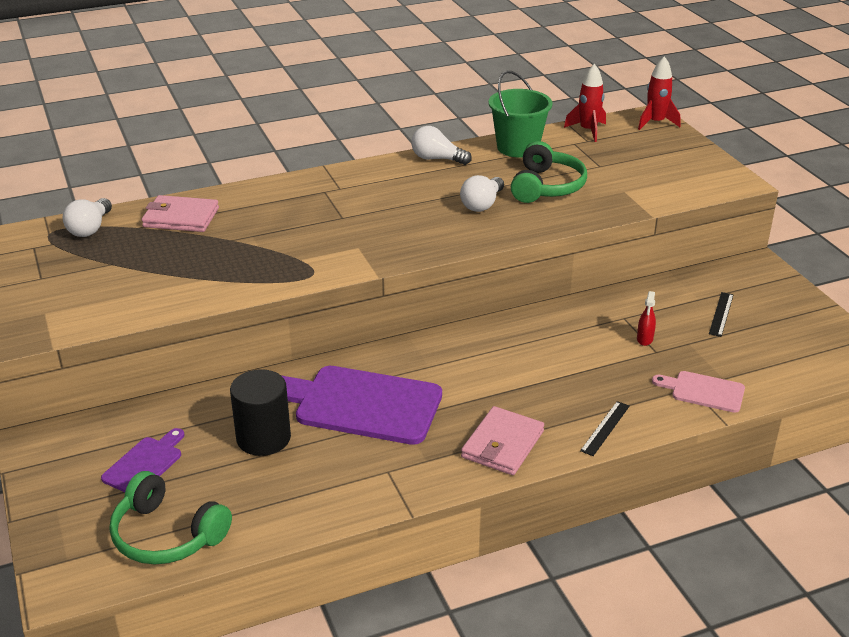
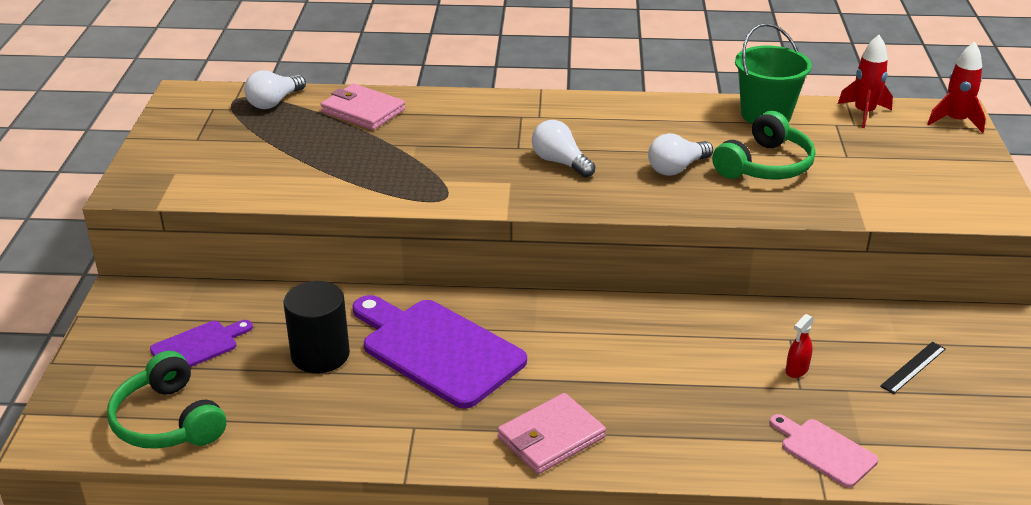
camera: 25 degrees right, 0 degrees up
(437, 159) = (665, 108): white light bulb -> white light bulb (560, 162)
(605, 428) = (677, 456): black ruler -> none

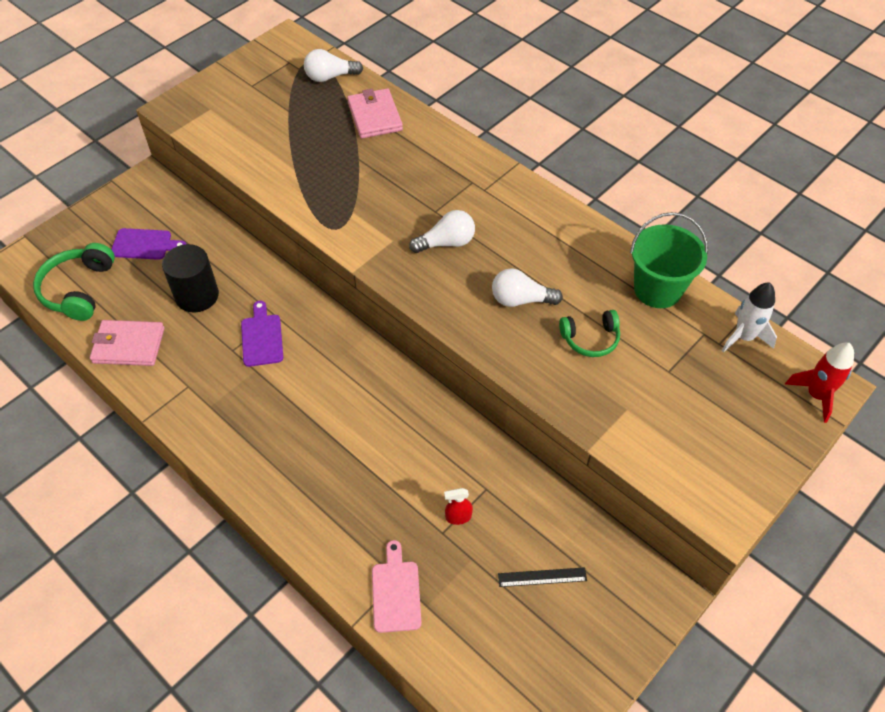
camera: 40 degrees right, 20 degrees up
(438, 350) = (262, 337): purple cutting board -> purple cutting board, size x0.51
(551, 437) = (249, 451): pink wallet -> pink wallet (128, 345)
(560, 162) = (446, 243): white light bulb -> white light bulb turned 75 degrees clockwise
(765, 165) = (590, 339): green headphones -> green headphones, size x0.64
(864, 113) = (744, 337): red rocket -> white rocket

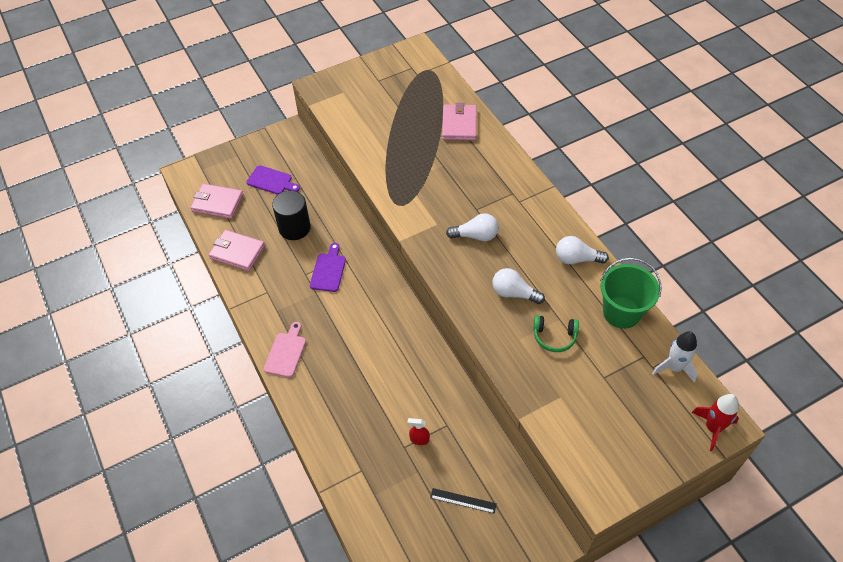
camera: 20 degrees right, 0 degrees up
(79, 289) = (217, 203): green headphones -> pink wallet
(330, 77) = (437, 86): white light bulb -> white light bulb (576, 259)
(396, 592) = (357, 479): pink cutting board -> pink cutting board (286, 352)

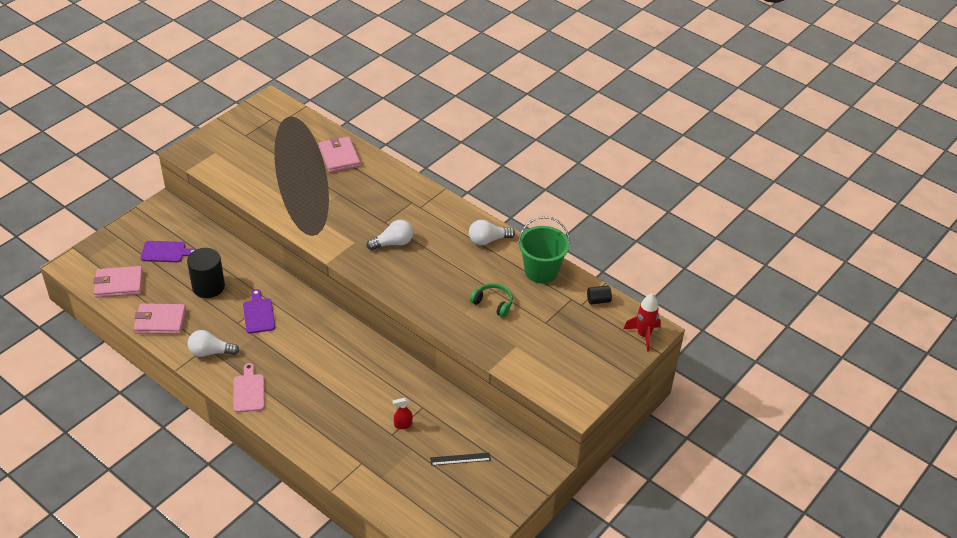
camera: 25 degrees left, 10 degrees down
(514, 293) = (445, 279): white light bulb -> white light bulb (210, 352)
(554, 337) = (493, 303): green headphones -> green headphones turned 135 degrees counterclockwise
(674, 367) = (598, 300): white rocket -> black cylinder

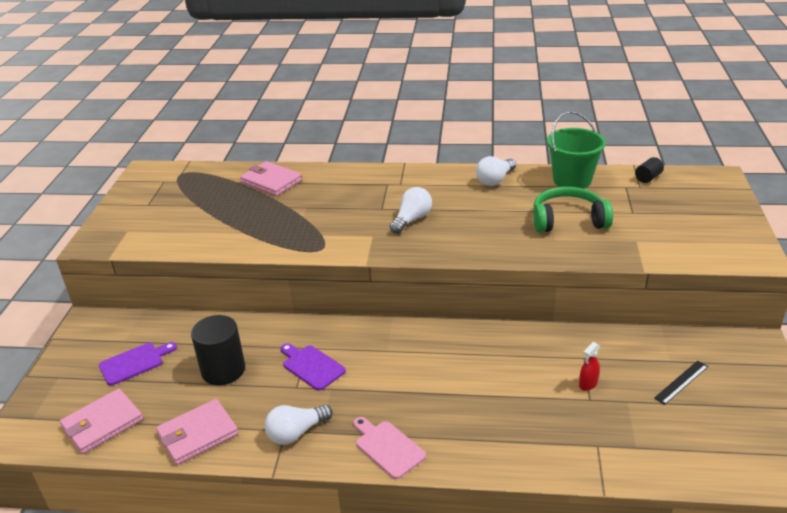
camera: 30 degrees left, 10 degrees down
(493, 303) = (568, 220): green headphones -> green headphones, size x1.57
(643, 335) = (719, 183): red rocket -> none

